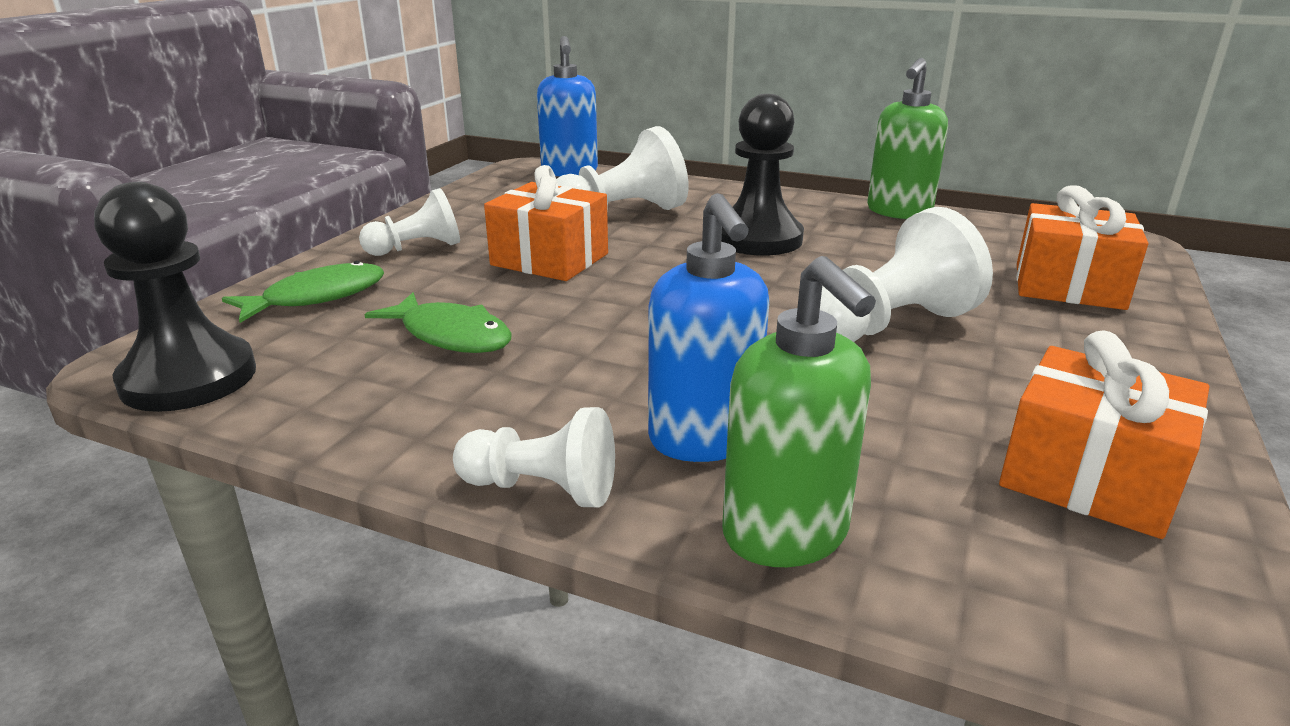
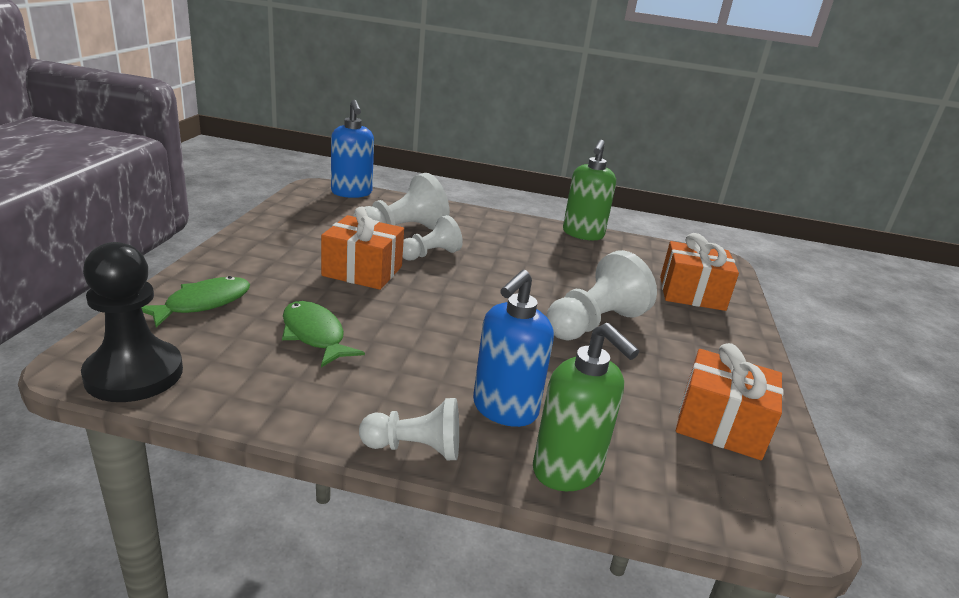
camera: 15 degrees left, 0 degrees up
(417, 248) = (262, 260): white pawn -> white pawn (430, 254)
(451, 336) = (315, 335): green fish -> green fish turned 150 degrees counterclockwise
(704, 440) = (504, 409): blue soap dispenser -> blue soap dispenser turned 60 degrees clockwise
(758, 239) = (498, 255): black pawn -> none

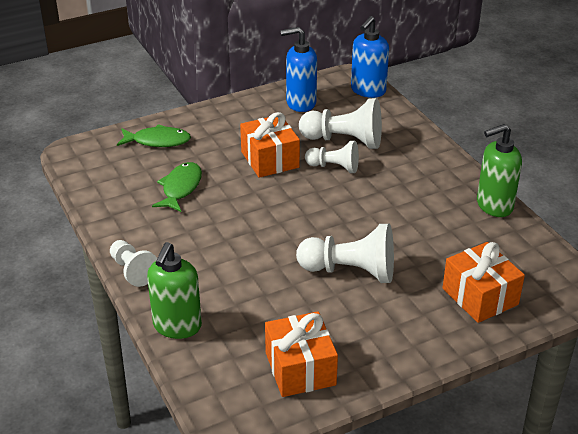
camera: 55 degrees right, 10 degrees up
(134, 374) = (82, 167): black pawn -> none
(504, 409) = (201, 281): blue soap dispenser -> blue soap dispenser (300, 103)

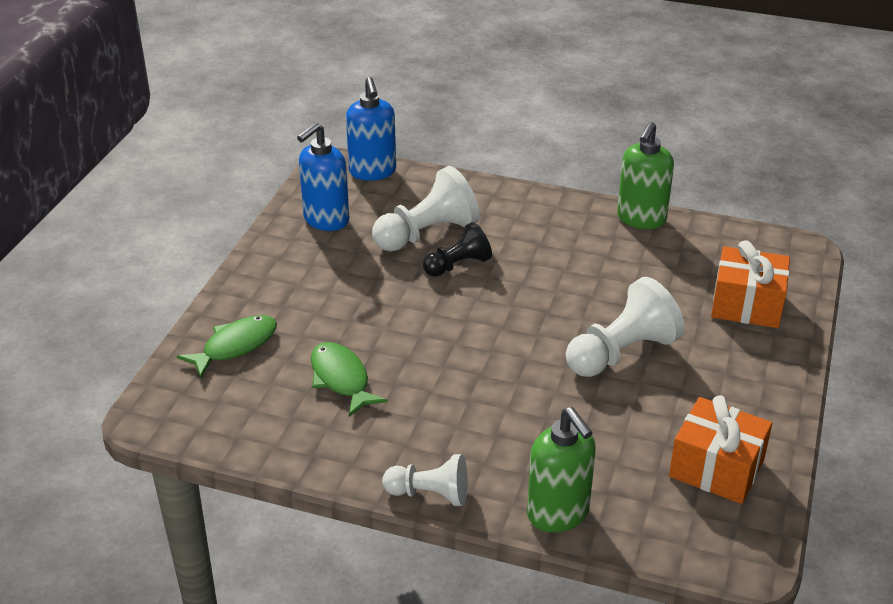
camera: 45 degrees left, 0 degrees up
(270, 159) = (385, 294): orange gift -> none
(334, 167) = (458, 265): white pawn -> black pawn

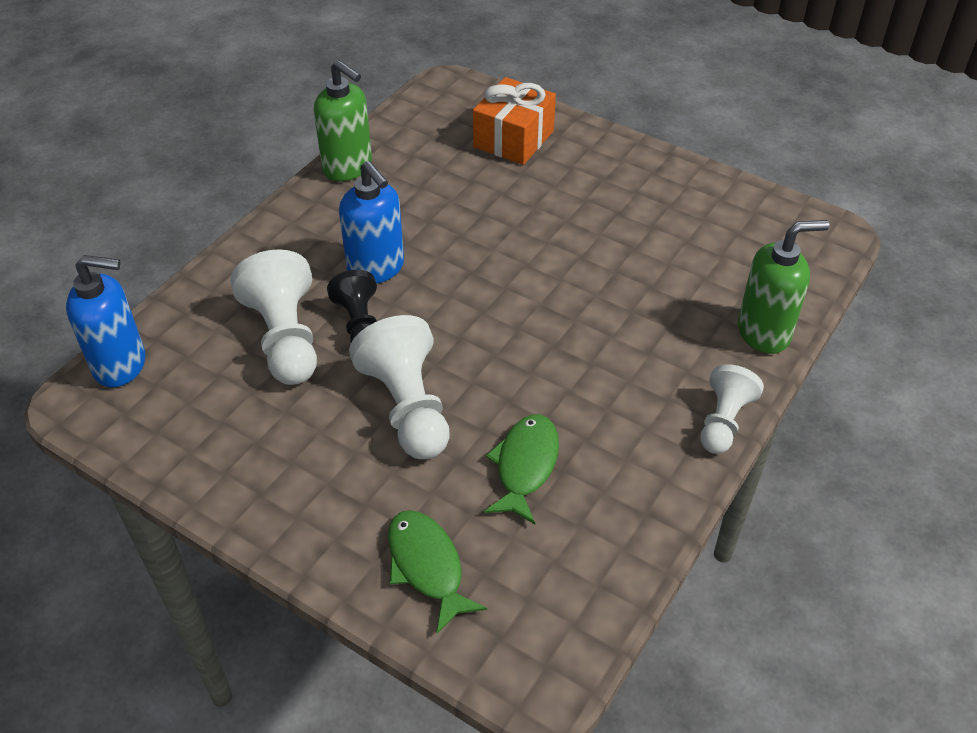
camera: 75 degrees left, 10 degrees up
(326, 220) = (202, 431): blue soap dispenser -> blue soap dispenser (376, 268)
(341, 379) = (525, 466): green fish -> green fish turned 120 degrees clockwise
(622, 353) = (554, 235): white pawn -> white pawn (408, 407)
(716, 468) = (723, 218): orange gift -> none

